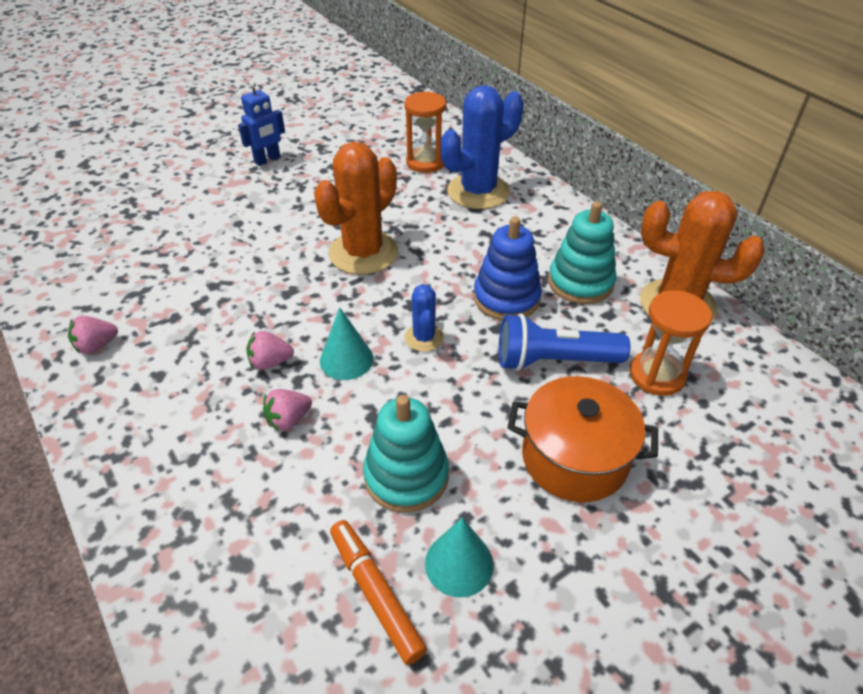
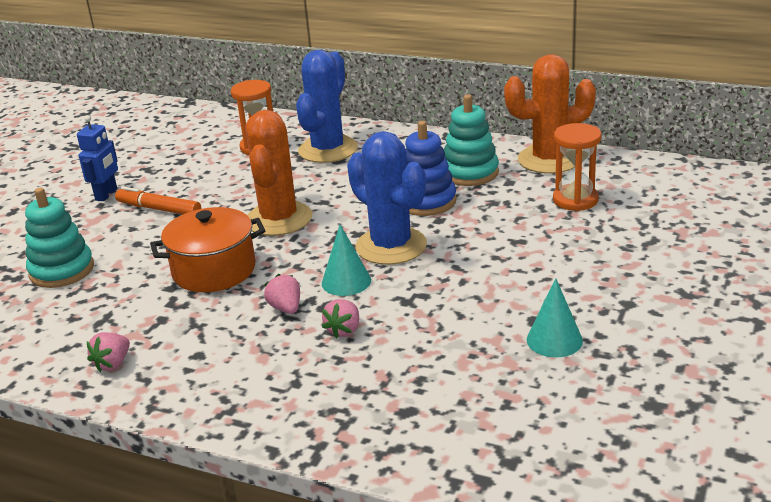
camera: 30 degrees left, 15 degrees down
(270, 362) = (286, 308): pink strawberry -> pink strawberry turned 105 degrees clockwise
(375, 593) = (518, 378): orange marker -> orange marker (159, 209)
(406, 476) = (469, 318): turquoise stacking toy -> turquoise stacking toy (62, 270)
(424, 338) = (391, 246): blue cactus -> blue cactus, size x2.02
(554, 361) = (500, 220): blue flashlight -> none
(574, 458) = (569, 260): orange pot -> orange pot (214, 270)

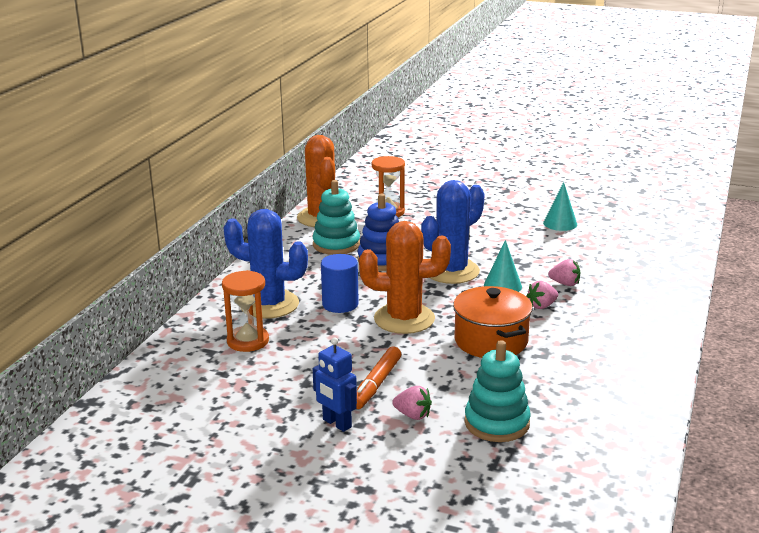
camera: 95 degrees left, 5 degrees down
(106, 194) = (336, 423): blue robot -> blue robot turned 150 degrees counterclockwise
(113, 363) = (631, 370): pink strawberry -> pink strawberry (413, 415)
(320, 184) = (340, 304): none -> blue cylinder

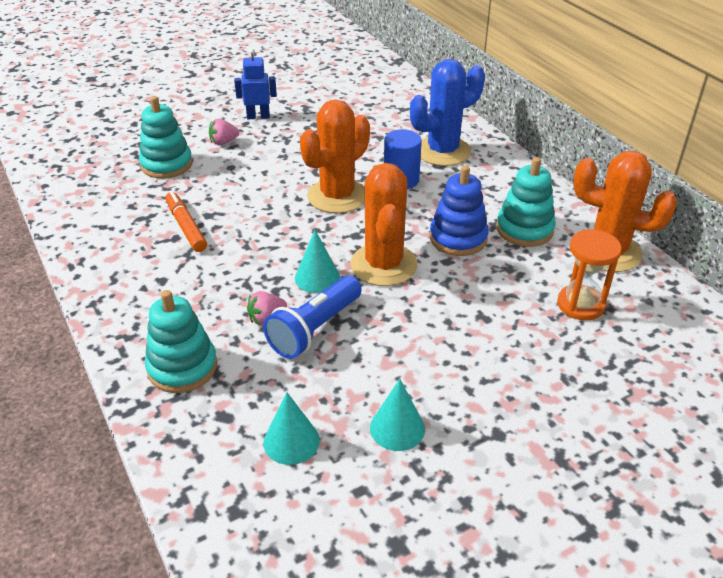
camera: 130 degrees right, 15 degrees up
(248, 341) = (398, 125): orange hourglass -> none
(376, 384) = (274, 146): orange marker -> orange marker (186, 227)
(451, 271) = (384, 265): blue cactus -> orange cactus
(491, 341) = (248, 216): orange pot -> none
(542, 306) = (253, 276): pink strawberry -> none
(543, 267) = (315, 329): none -> blue flashlight
(618, 241) = (291, 441): none -> turquoise cone
(644, 288) = (182, 367): none -> turquoise stacking toy

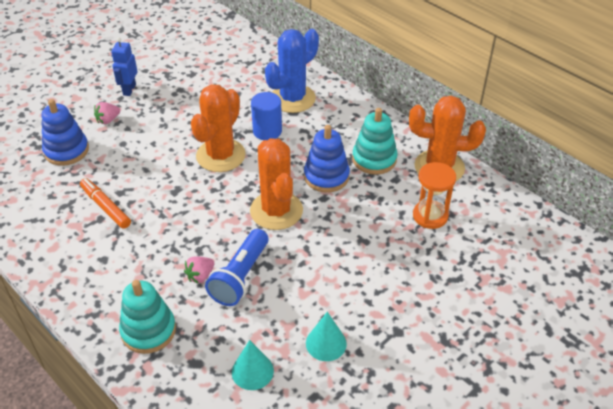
camera: 15 degrees left, 5 degrees up
(167, 164) = (66, 151): turquoise stacking toy -> blue stacking toy
(258, 116) = (129, 90): blue robot -> blue robot turned 60 degrees counterclockwise
(317, 277) = (228, 232): turquoise cone -> none

